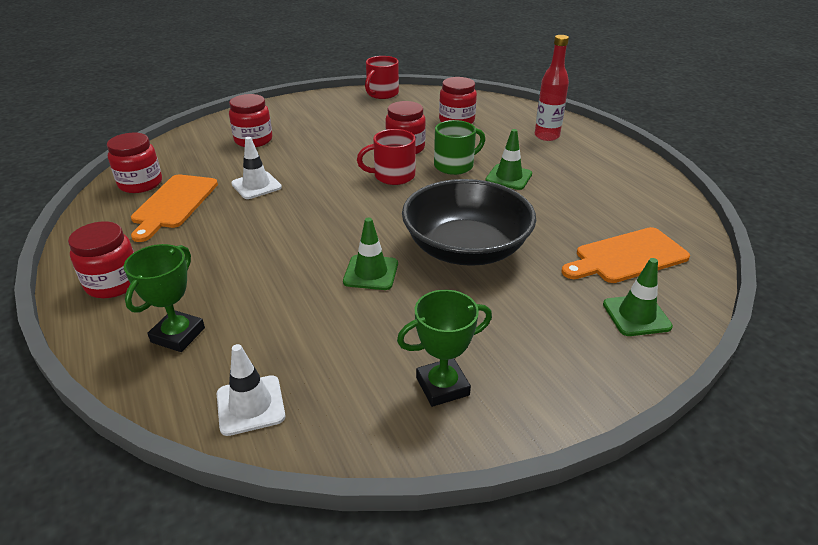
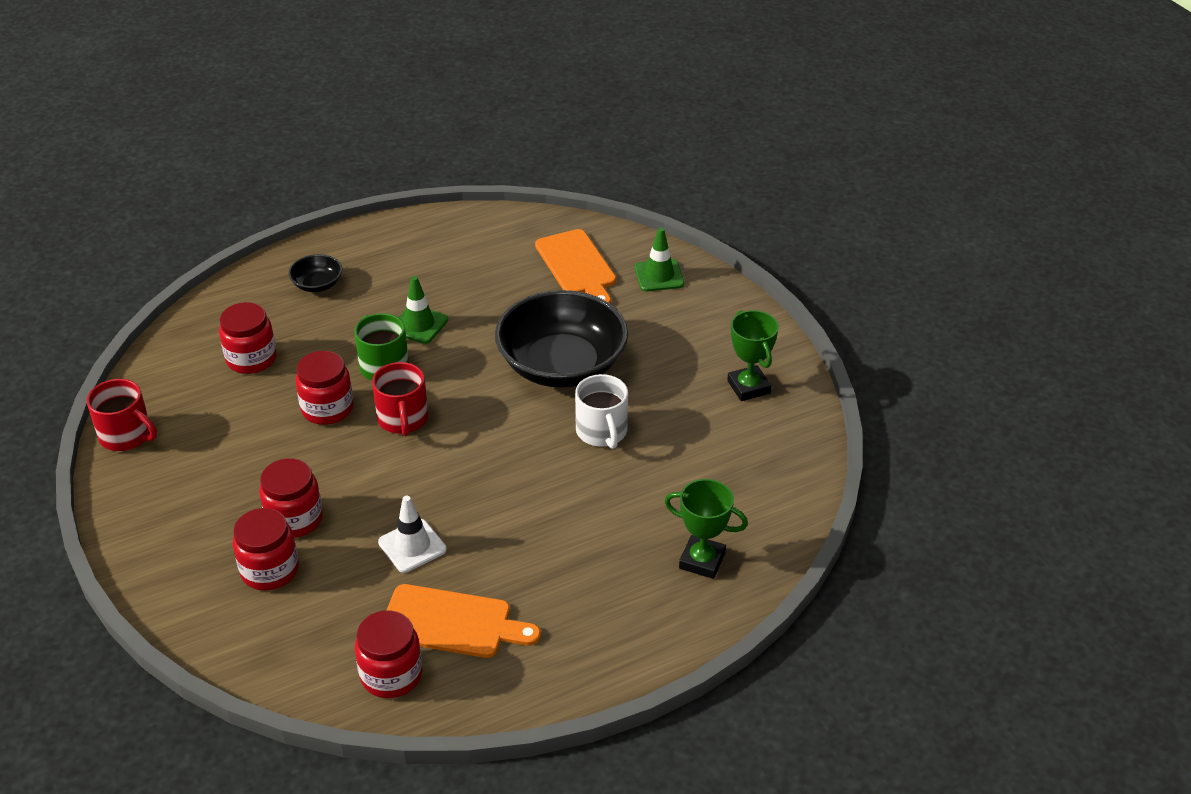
camera: 90 degrees left, 5 degrees up
(113, 283) = (622, 636): red jar -> red jar (294, 519)
(250, 405) = (781, 496): white traffic cone -> none
(371, 273) = (602, 432): green traffic cone -> white mug
(547, 136) = (317, 284): red bottle -> black bowl

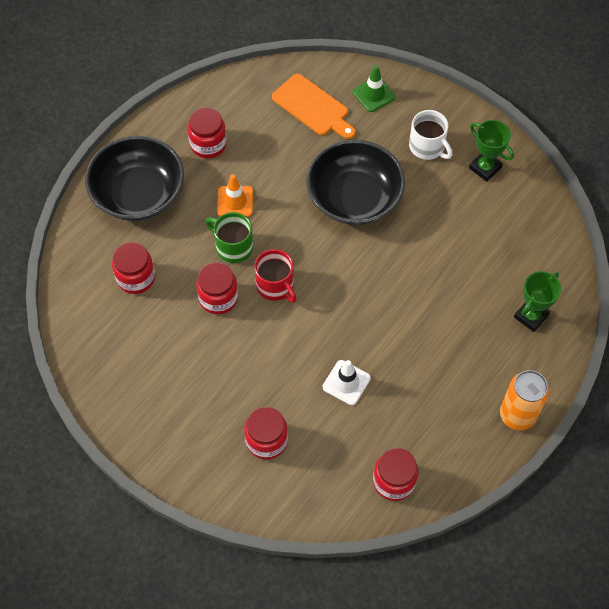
camera: 25 degrees left, 20 degrees up
(127, 435) = (93, 378): red mug -> none
(294, 519) = (256, 395): red jar -> red jar (208, 144)
(317, 284) = (138, 194): black bowl -> black bowl, size x2.32
(419, 325) = (235, 201): green traffic cone -> orange traffic cone
(452, 622) = (407, 428): orange cutting board -> none
(602, 432) = (412, 242): white mug -> white mug (427, 147)
(607, 663) = (517, 415): none -> orange can
(702, 561) = (531, 316): green trophy -> green trophy turned 45 degrees counterclockwise

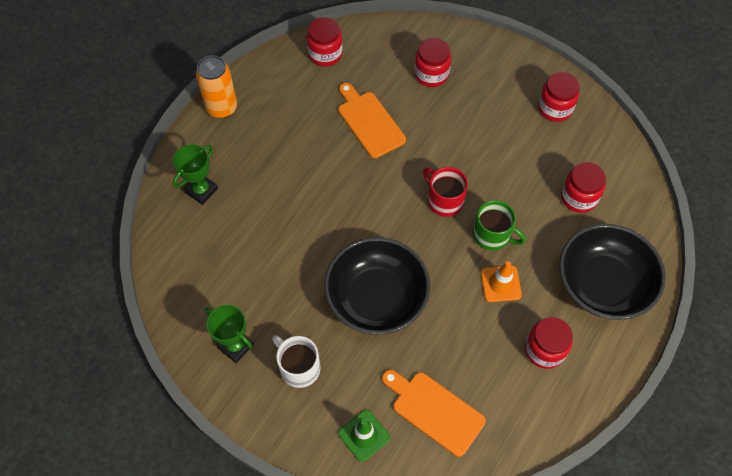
camera: 175 degrees right, 0 degrees up
(218, 298) = (496, 185): red jar -> red jar (555, 108)
(346, 382) = (369, 122): white traffic cone -> orange cutting board

